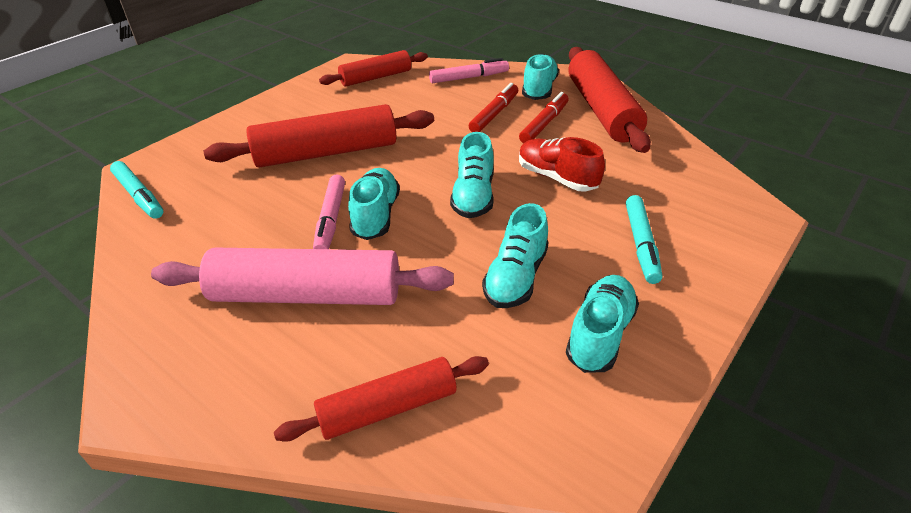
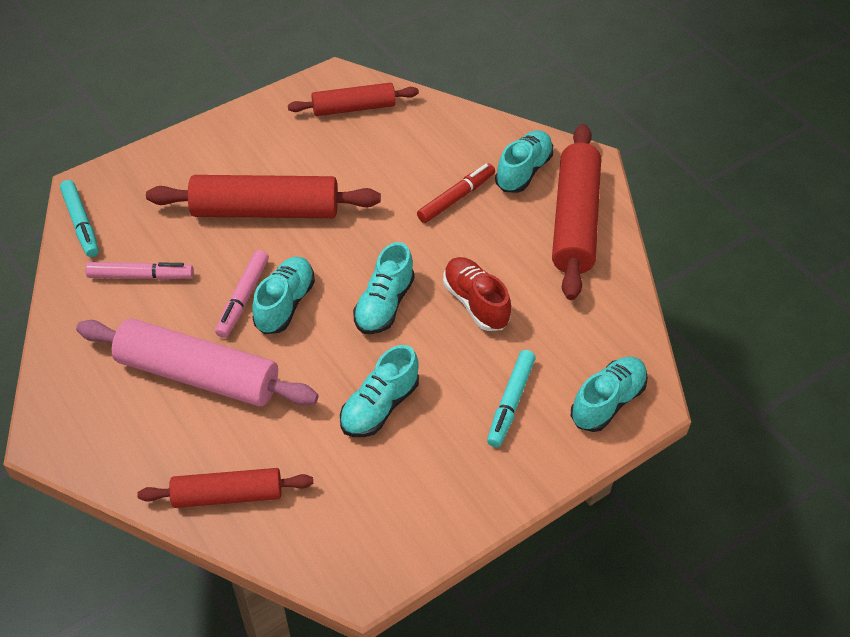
camera: 15 degrees right, 10 degrees up
(469, 78) = (455, 133): pink marker -> pink marker (141, 276)
(544, 124) = (501, 226): red marker -> none
(600, 334) = (421, 481): turquoise shoe -> turquoise shoe (607, 402)

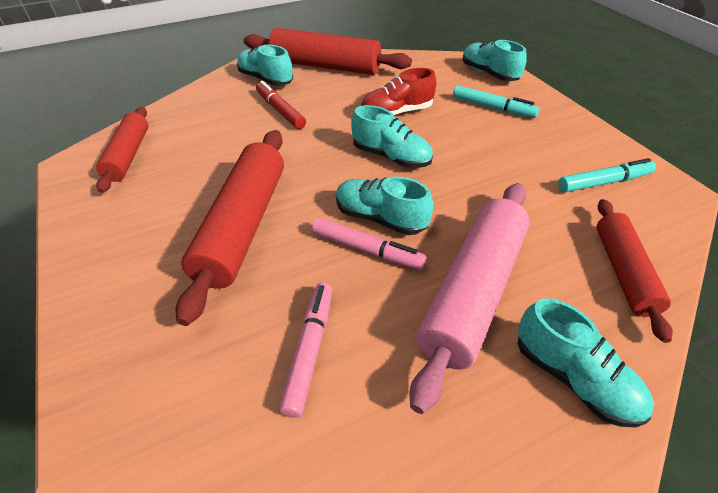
camera: 80 degrees left, 5 degrees down
(81, 223) = (178, 434): turquoise marker -> turquoise marker (604, 182)
(379, 406) = (503, 168): turquoise shoe -> turquoise shoe (573, 378)

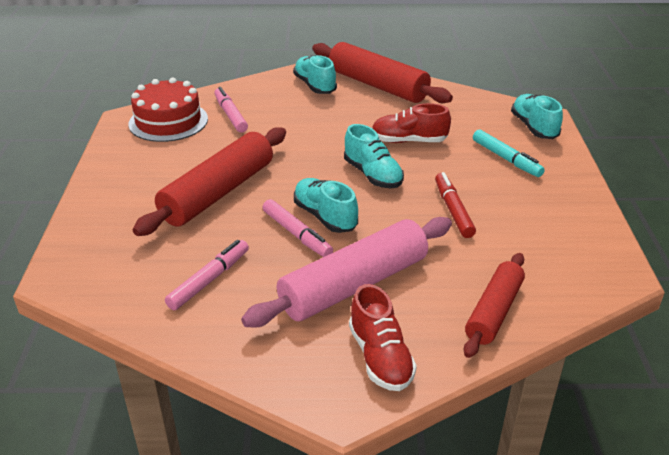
camera: 25 degrees right, 10 degrees down
(128, 155) = (168, 121): red rolling pin -> red cake
(197, 130) = (230, 115): none -> pink marker
(280, 110) = (308, 115): red marker -> red marker (453, 210)
(573, 378) = (380, 357): turquoise shoe -> red shoe
(604, 182) = (551, 246): turquoise marker -> none

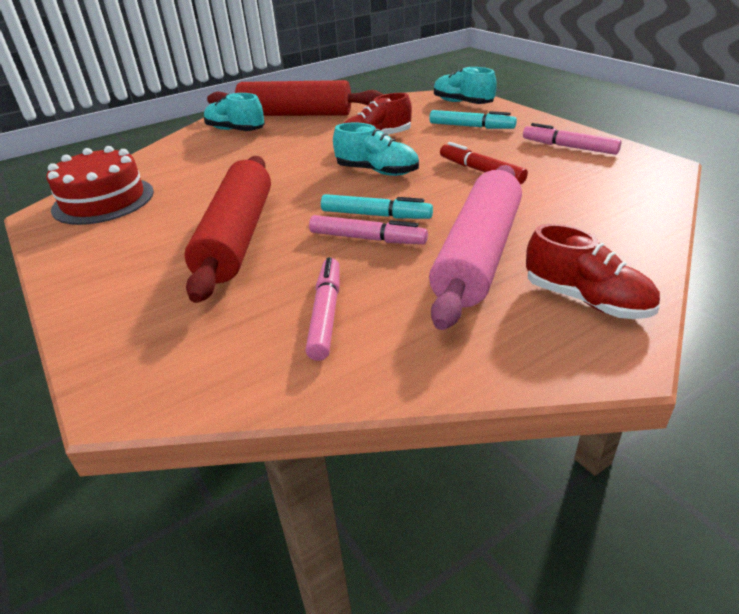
camera: 30 degrees left, 0 degrees up
(230, 115) = (172, 174): pink marker -> pink marker (569, 147)
(325, 216) = (376, 215): turquoise shoe -> turquoise marker
(494, 312) = (619, 224): red rolling pin -> none

